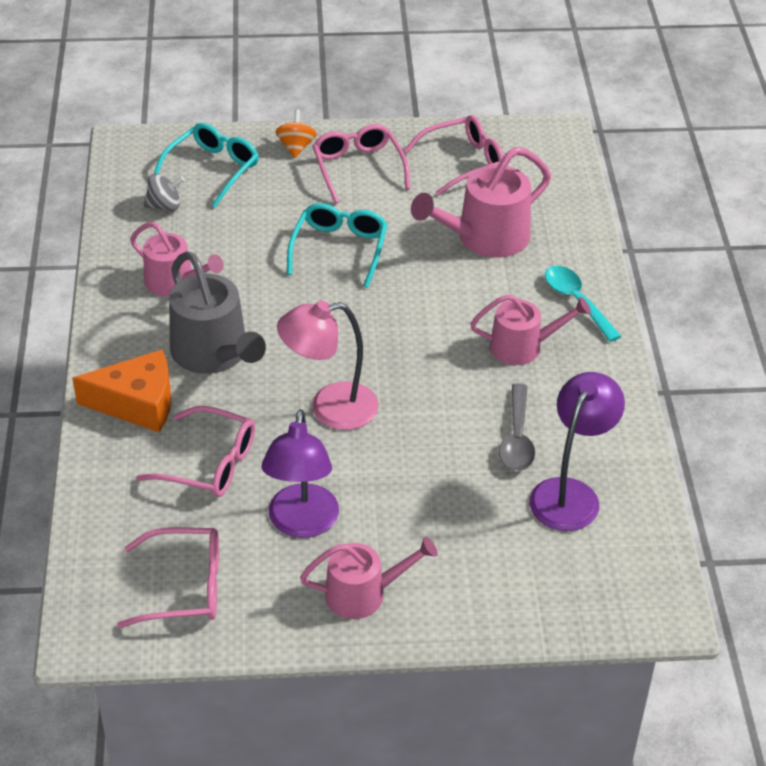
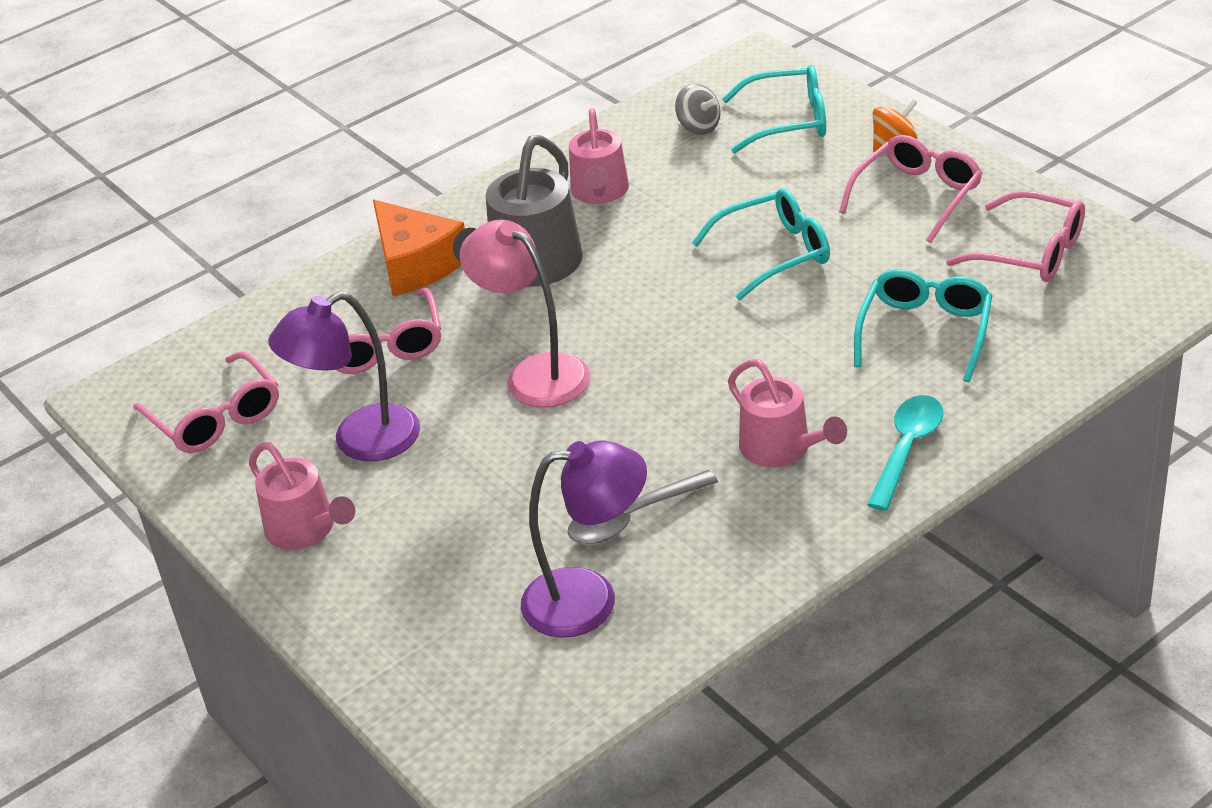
camera: 60 degrees right, 5 degrees down
(485, 238) = (925, 332): pink watering can -> turquoise glasses

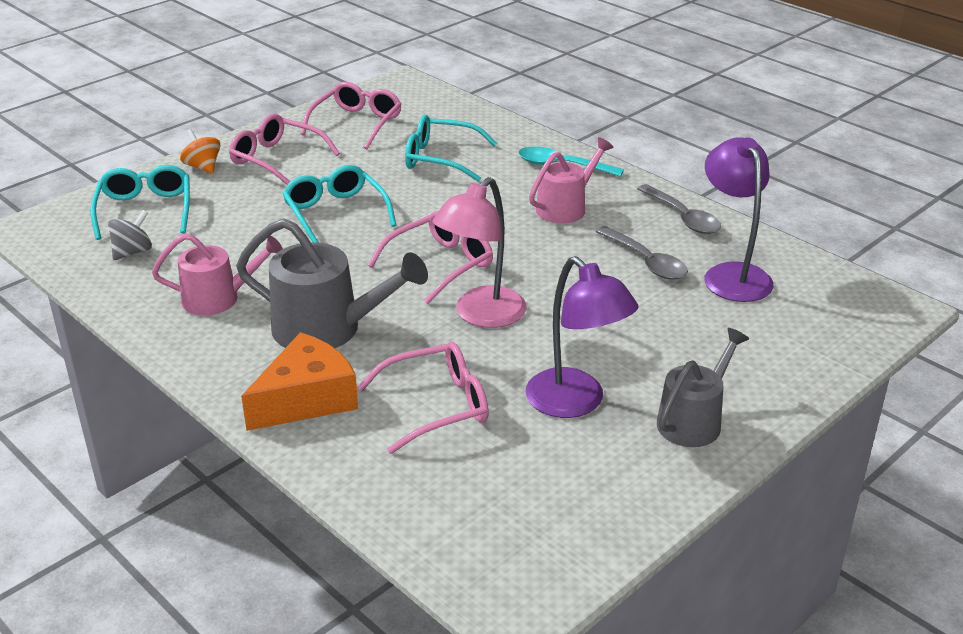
camera: 100 degrees left, 5 degrees down
(215, 417) = (548, 507): pink glasses -> pink glasses (440, 265)
(305, 529) = (693, 420): pink watering can -> grey watering can
(747, 566) = (682, 217): none -> grey spoon

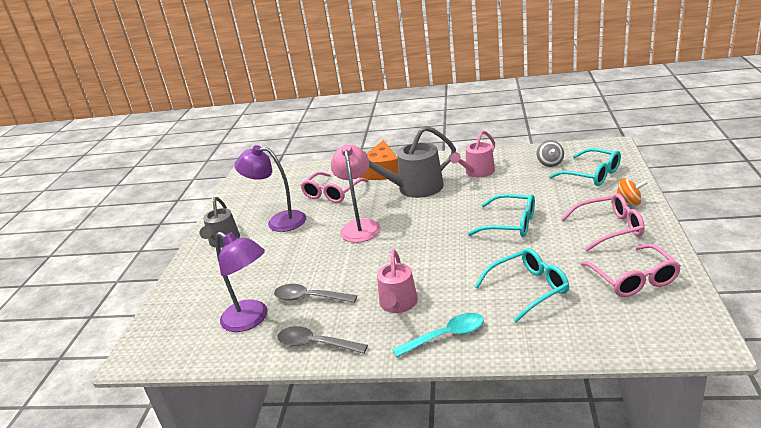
camera: 145 degrees right, 5 degrees down
(440, 265) = (413, 233): pink glasses -> none

